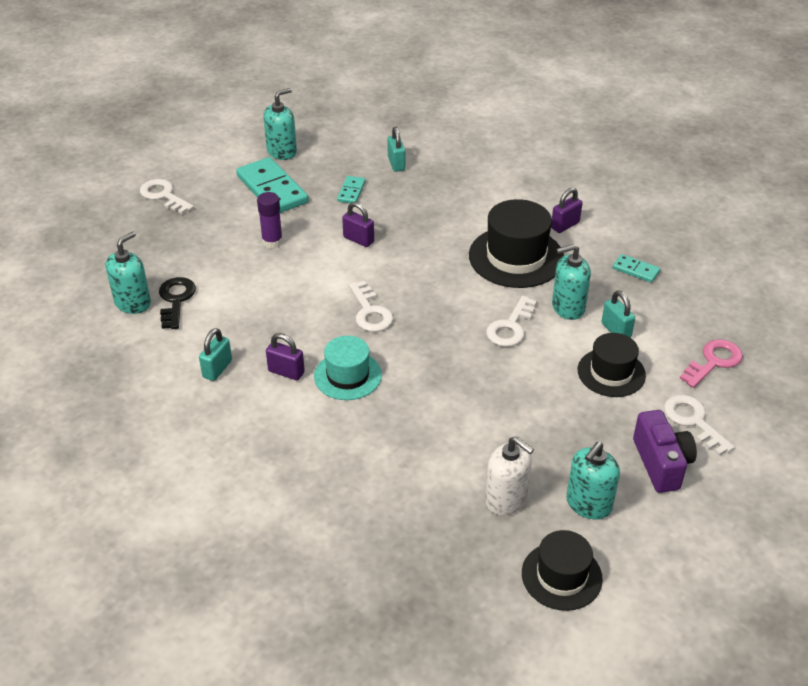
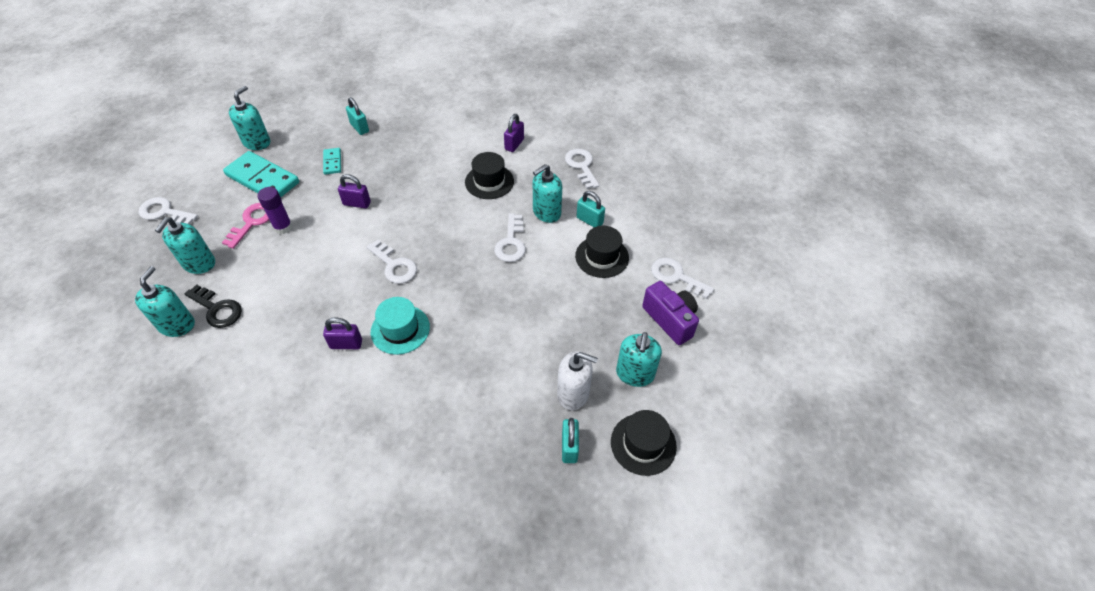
camera: 25 degrees left, 10 degrees up
(176, 253) = (199, 264): none -> turquoise soap dispenser
(176, 300) = (217, 309): black key -> black key turned 150 degrees clockwise
(217, 369) = (283, 362): turquoise padlock -> turquoise padlock (569, 447)
(516, 257) = (489, 182): black hat -> black hat, size x0.63
(636, 270) = (581, 166): turquoise domino -> white key
(713, 362) = (668, 224): pink key -> pink key (252, 222)

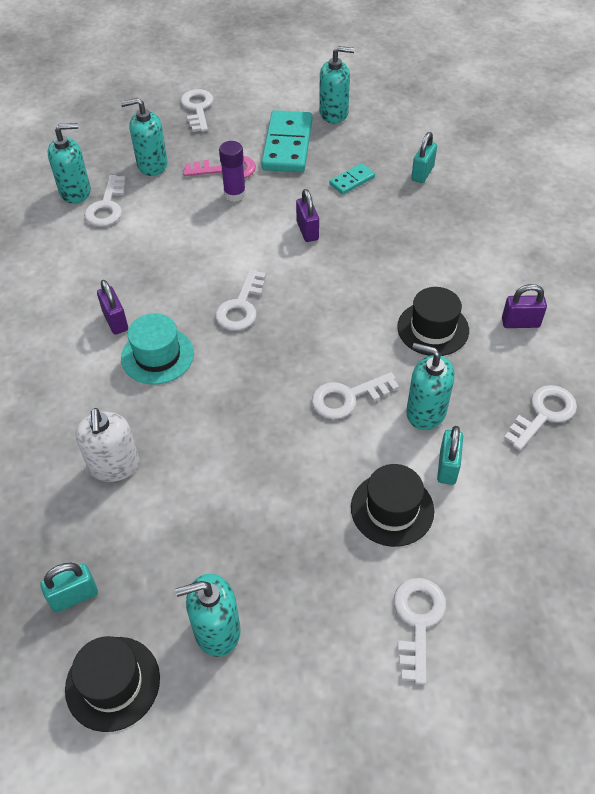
camera: 65 degrees right, 0 degrees up
(217, 309) = (107, 206): black key -> white key
(573, 394) = (152, 568): white soap dispenser -> white soap dispenser (114, 466)
(670, 320) = (333, 642): purple camera -> none

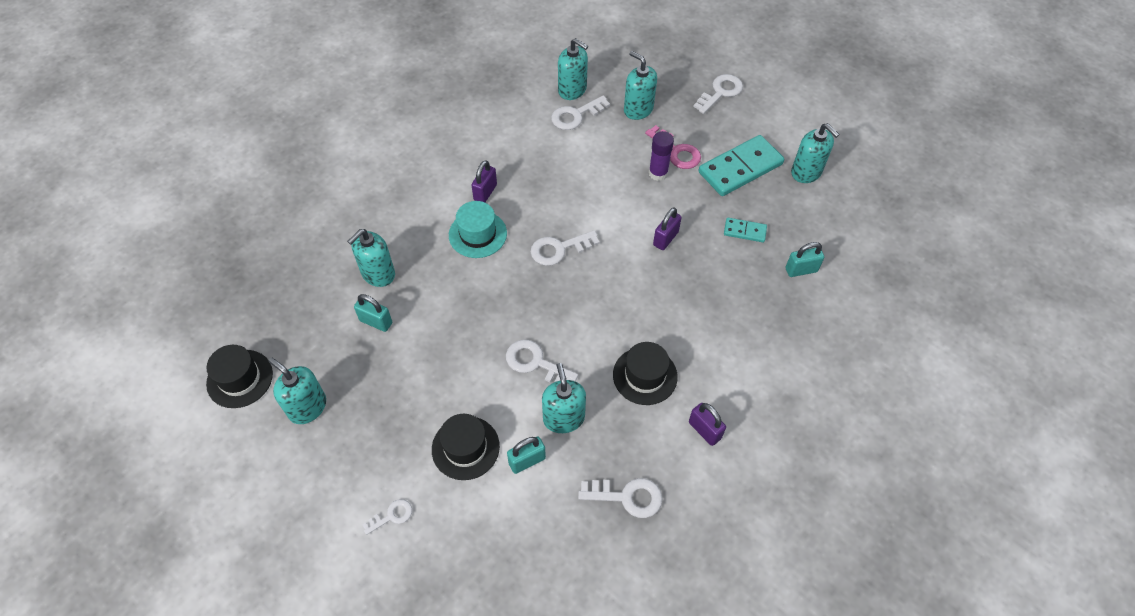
camera: 50 degrees right, 5 degrees up
(74, 596) = (278, 320): turquoise padlock -> turquoise padlock (376, 321)
(114, 466) = (378, 274): white soap dispenser -> turquoise soap dispenser
(417, 621) = (391, 516): white key -> white key, size x0.60

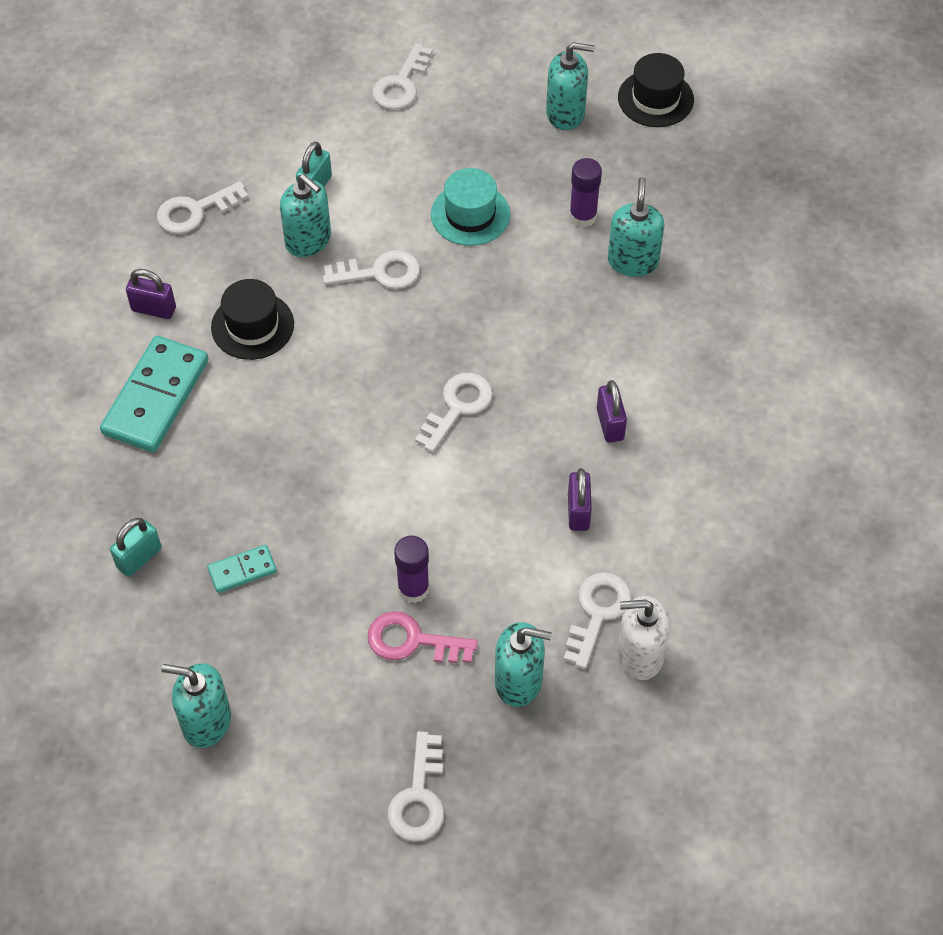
camera: 145 degrees right, 0 degrees up
(376, 321) = (583, 216): turquoise padlock -> purple glue stick
(391, 516) = (401, 84): white key -> white key, size x1.66
(465, 448) = (383, 165): black hat -> none
(477, 234) = (568, 368): turquoise hat -> turquoise hat (470, 214)
(572, 90) = (639, 655): turquoise soap dispenser -> white soap dispenser
(665, 238) = (338, 498): purple padlock -> purple padlock (578, 511)
(740, 168) = (305, 669): turquoise domino -> turquoise domino (156, 397)

